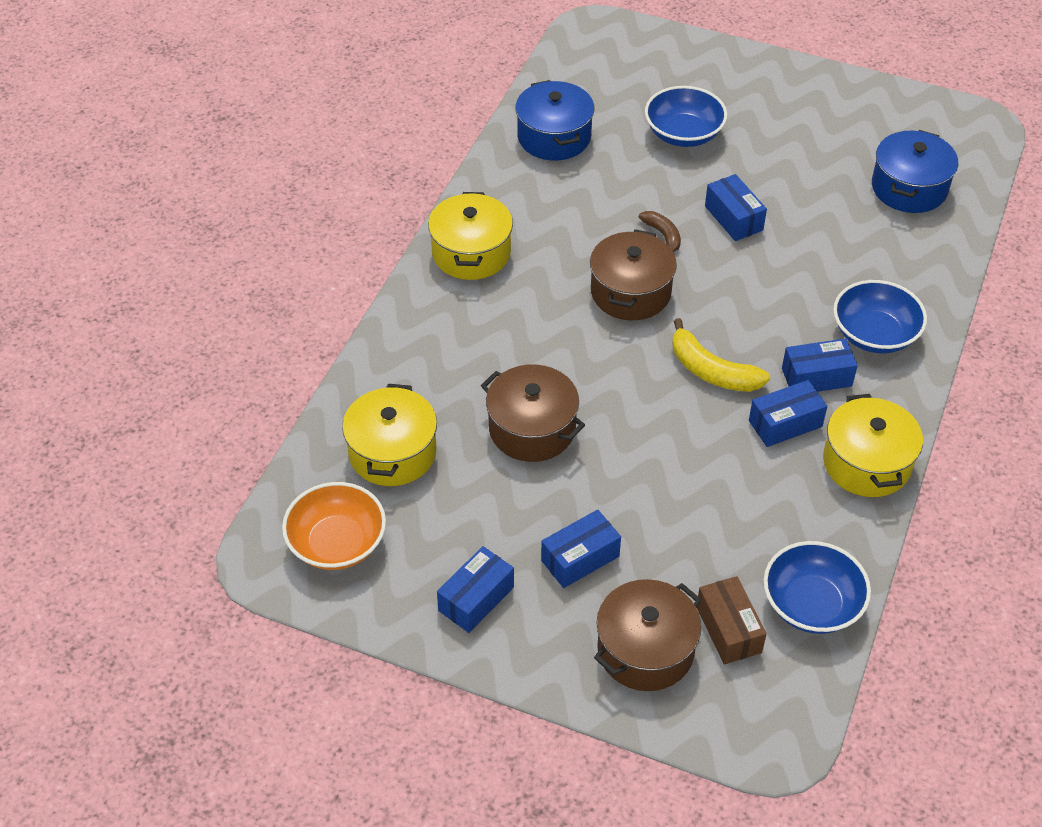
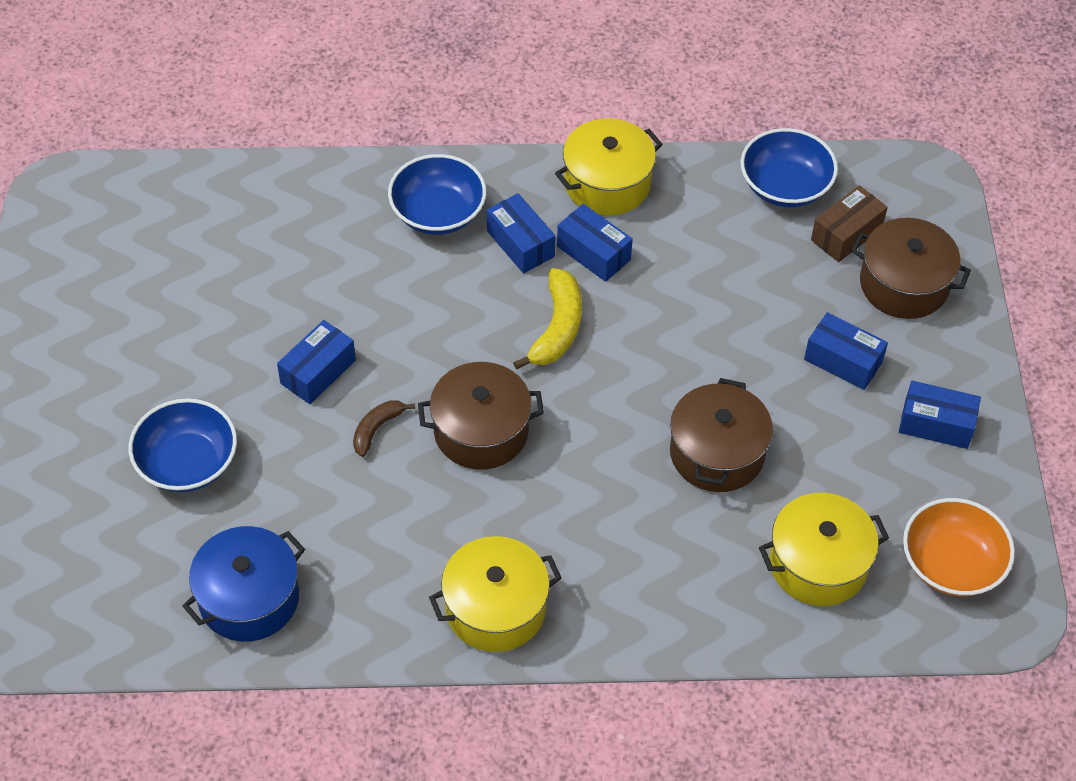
camera: 115 degrees left, 5 degrees up
(909, 188) = (198, 230): blue pot -> none

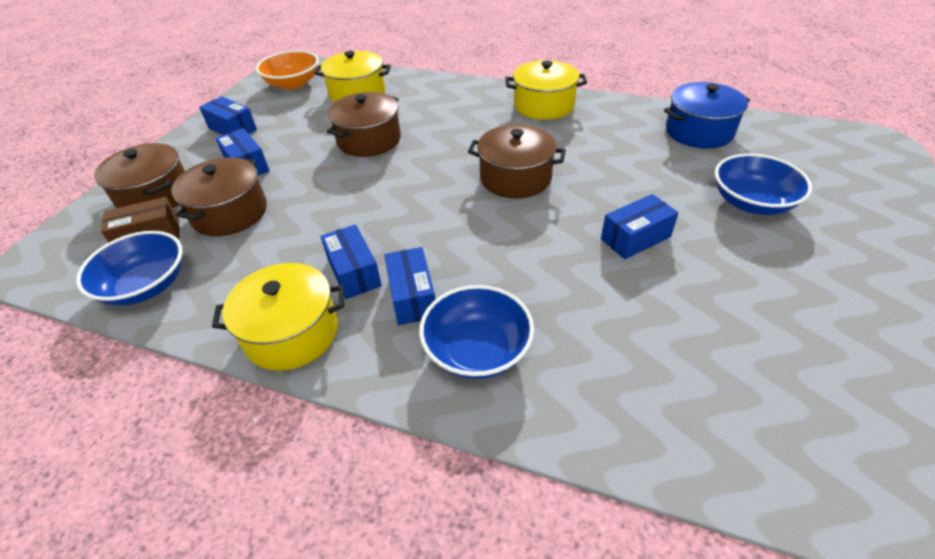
camera: 155 degrees left, 10 degrees down
(377, 429) = (593, 193): brown banana -> none
(557, 328) = (423, 225): yellow banana -> none
(789, 286) = (230, 213): none -> brown pot

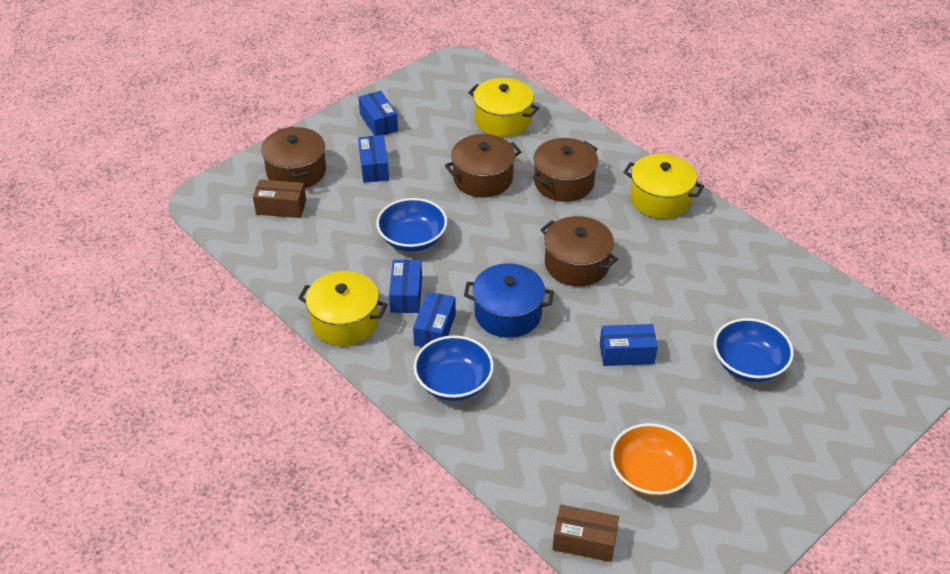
camera: 25 degrees right, 0 degrees up
(146, 286) = (267, 248): blue bowl -> blue bowl (412, 239)
(230, 213) = (343, 209): brown pot -> brown pot (564, 182)
(293, 83) = (452, 86): orange bowl -> orange bowl (650, 474)
(699, 131) = (776, 283): blue pot -> blue pot (508, 313)
(809, 492) = (584, 541): none -> brown box

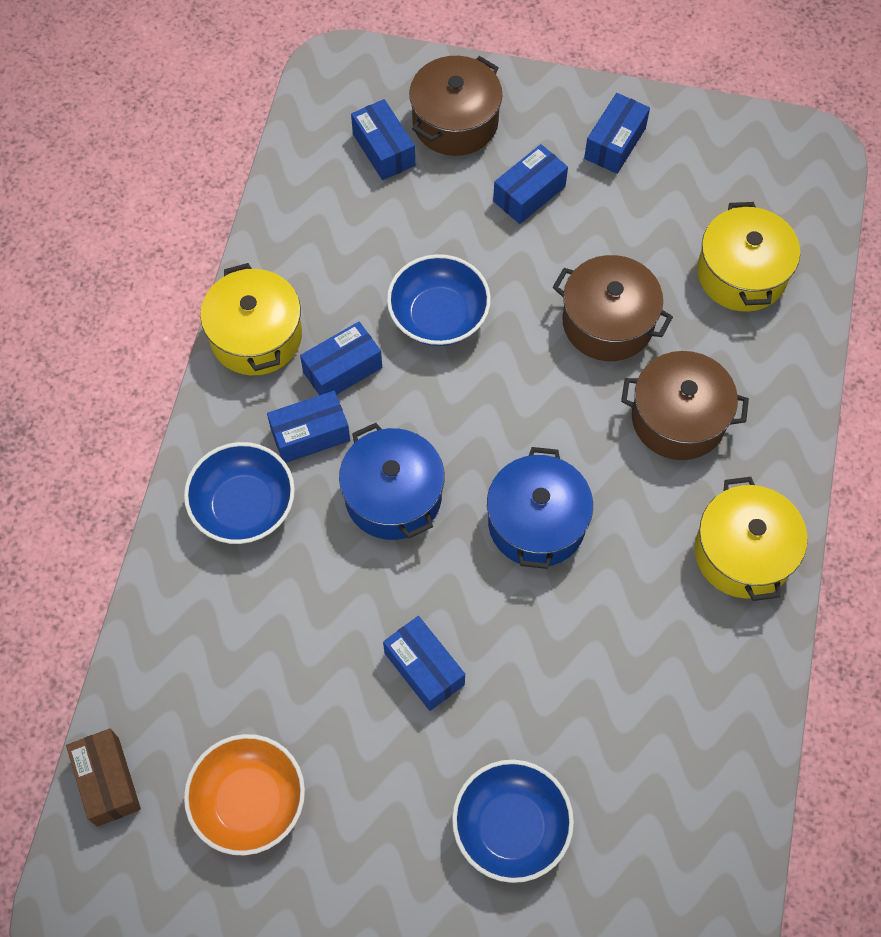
camera: 55 degrees right, 20 degrees up
(281, 207) = (384, 150): brown box -> blue box
(576, 264) = (536, 523): brown pot -> blue pot

